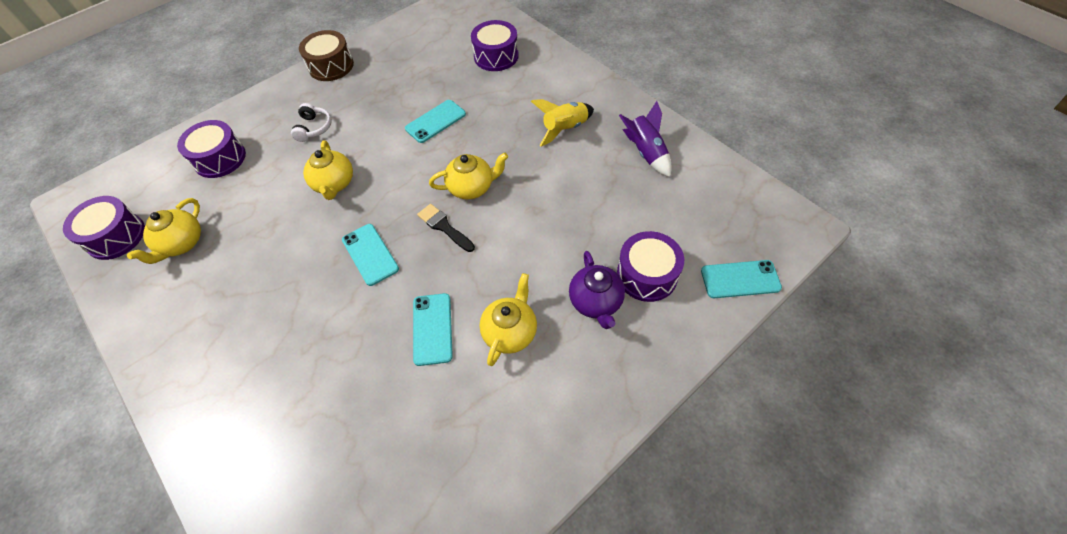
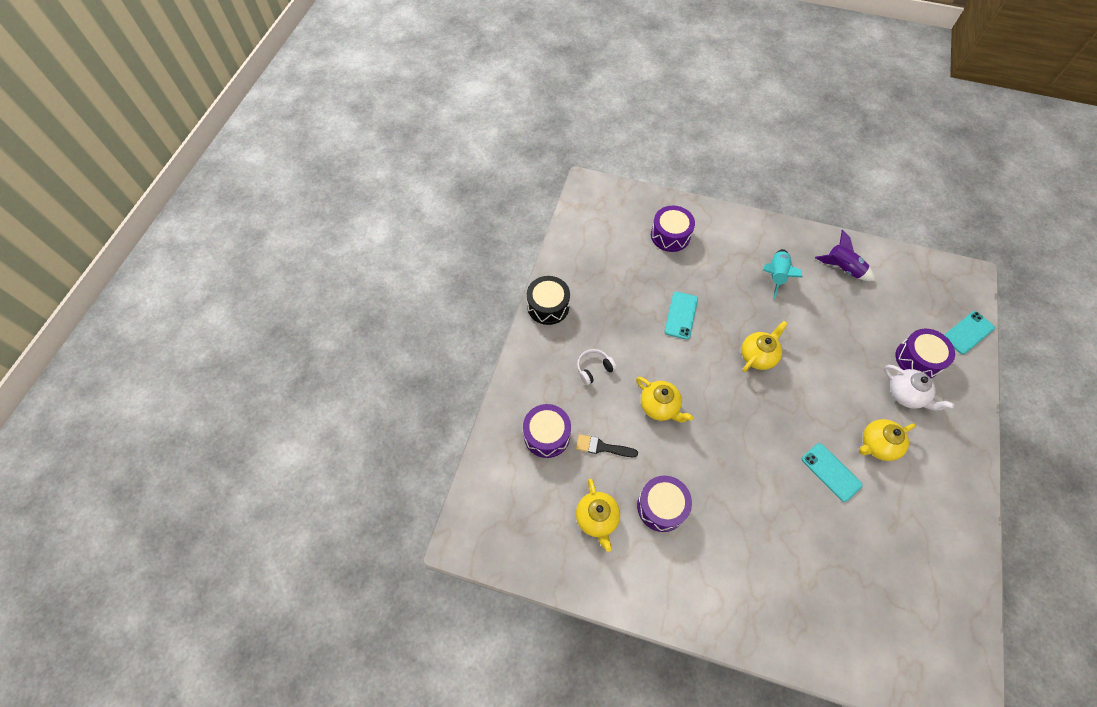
camera: 35 degrees left, 5 degrees up
(116, 236) = (537, 545): purple drum -> purple drum (661, 507)
(314, 128) = (594, 369): white headphones -> white headphones turned 90 degrees counterclockwise
(331, 66) = (548, 306): brown drum -> black drum
(370, 254) = (740, 445): turquoise phone -> none
(444, 227) = (768, 396): black brush -> black brush (602, 447)
(510, 332) = (877, 445): yellow teapot -> yellow teapot turned 105 degrees counterclockwise
(565, 129) = (776, 276): yellow rocket -> turquoise rocket
(596, 302) = (906, 395): purple teapot -> white teapot

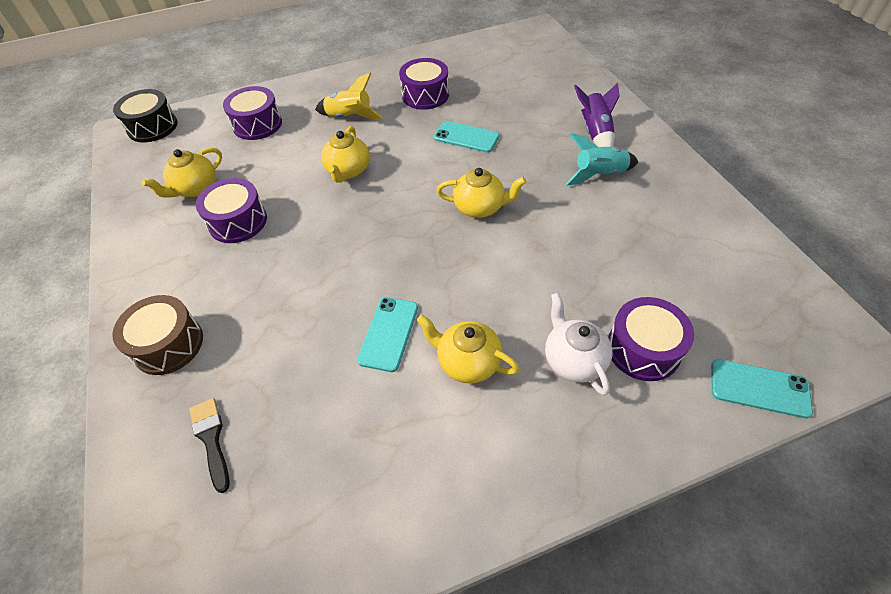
camera: 55 degrees right, 10 degrees down
(548, 306) = (386, 67): black drum -> black drum (152, 127)
(594, 369) = (349, 117): white headphones -> yellow rocket
(602, 447) = (272, 158): black brush -> black brush (211, 439)
(670, 235) = (550, 90): purple drum -> purple drum (425, 95)
(681, 315) = (466, 137): turquoise phone -> turquoise phone turned 45 degrees clockwise
(757, 607) = (168, 344): none -> brown drum
(842, 268) = (684, 220): purple rocket -> purple rocket (595, 133)
(906, 395) = (573, 360): white teapot -> white teapot turned 150 degrees clockwise

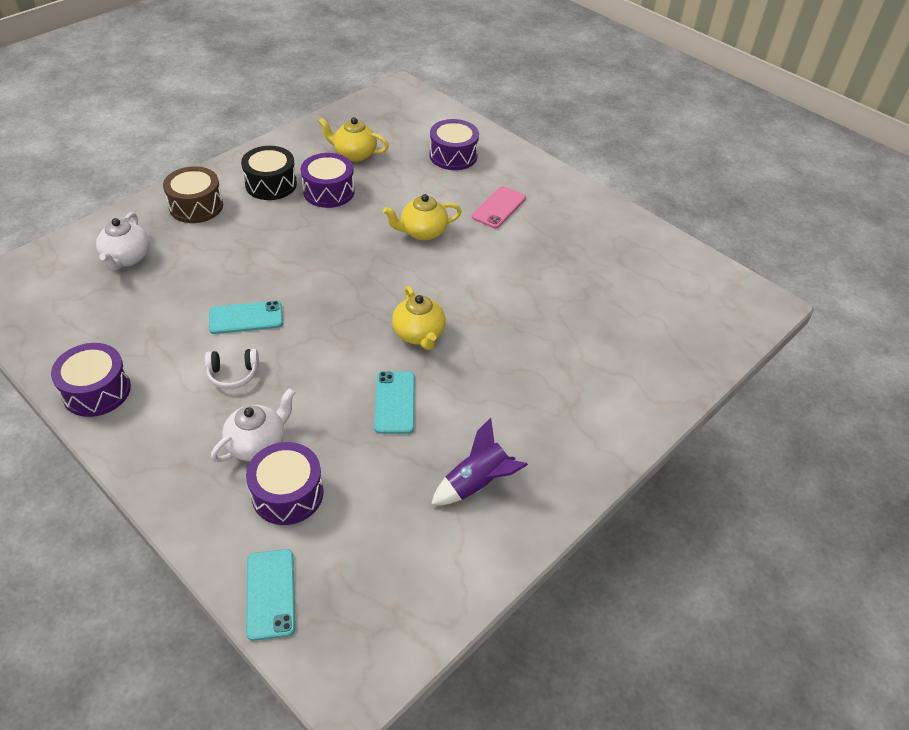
camera: 60 degrees right, 5 degrees down
(152, 127) = (415, 101): black drum -> black drum (271, 184)
(211, 439) = (127, 258): black brush -> white teapot
(349, 117) = (499, 207): yellow rocket -> pink phone
(425, 95) = (568, 248): purple drum -> purple drum (96, 391)
(466, 137) = (518, 297): turquoise phone -> turquoise phone (395, 402)
(468, 362) = (233, 374): yellow teapot -> white headphones
(595, 133) = (590, 400): purple rocket -> purple rocket (477, 483)
(599, 175) = (518, 417): turquoise rocket -> none

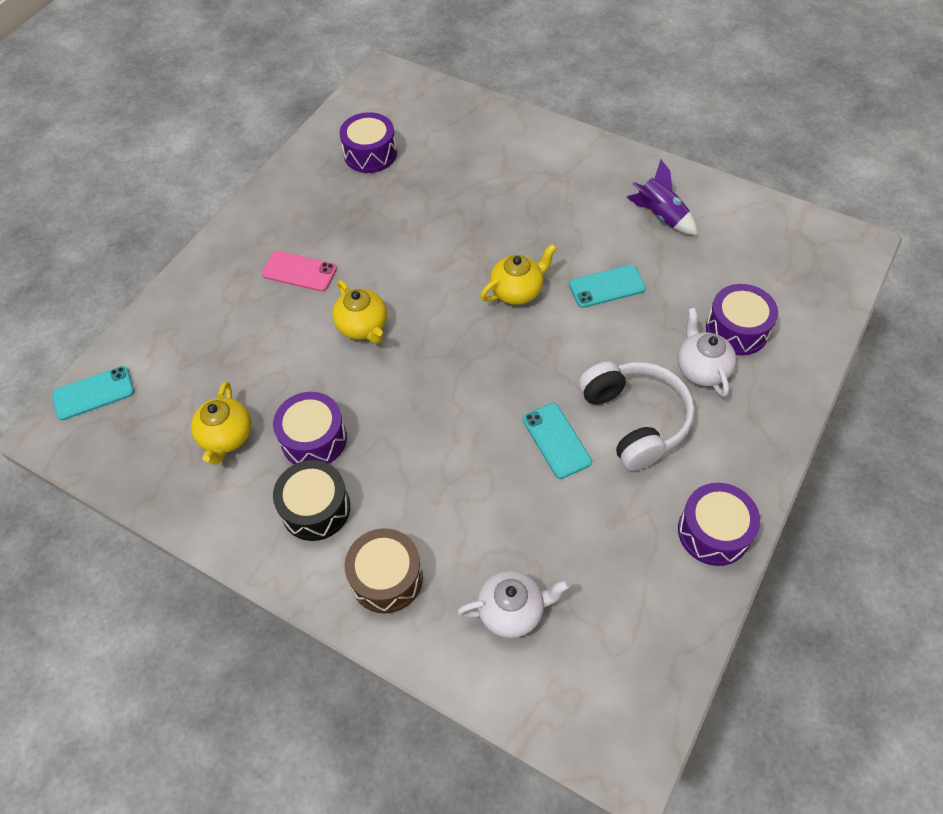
camera: 100 degrees left, 10 degrees up
(233, 374) = (634, 420): white headphones -> white headphones, size x2.02
(258, 444) = (701, 369): white teapot -> white teapot turned 45 degrees clockwise
(270, 594) = (823, 310): turquoise phone -> turquoise phone (93, 393)
(453, 156) = (207, 334): purple drum -> purple drum (370, 154)

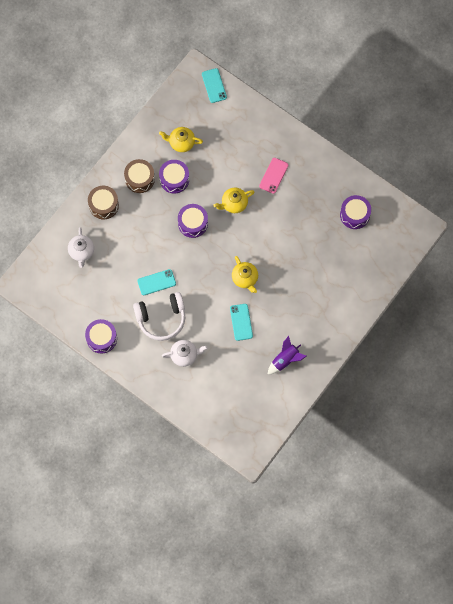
camera: 95 degrees right, 15 degrees up
(315, 508) = (140, 179): black drum -> brown drum
(737, 330) = (204, 378): purple drum -> purple drum (193, 223)

